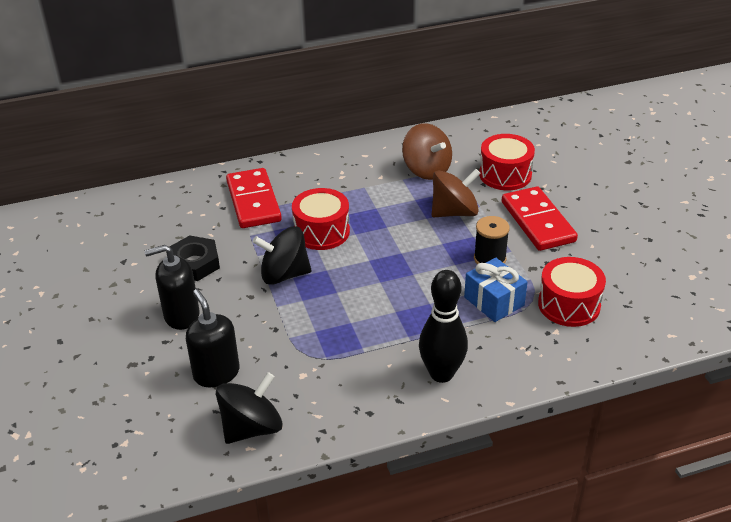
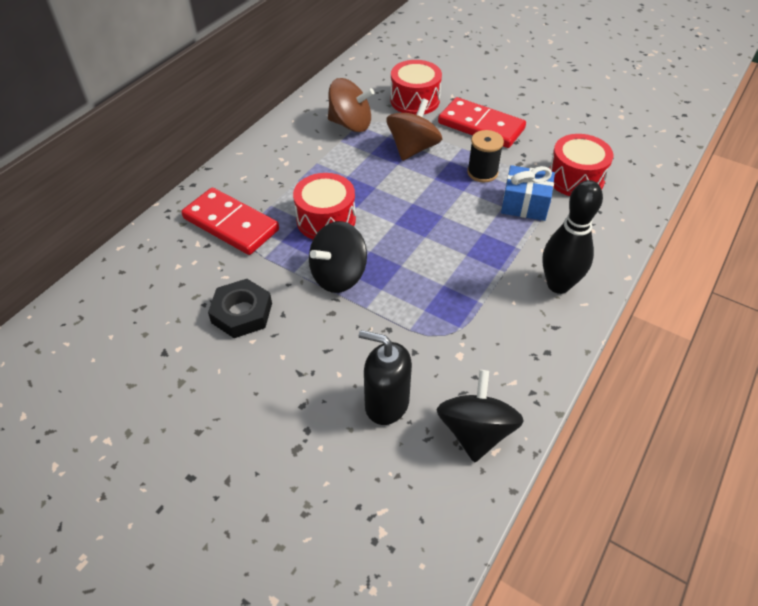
camera: 40 degrees left, 10 degrees up
(181, 315) = (289, 370): black soap dispenser -> none

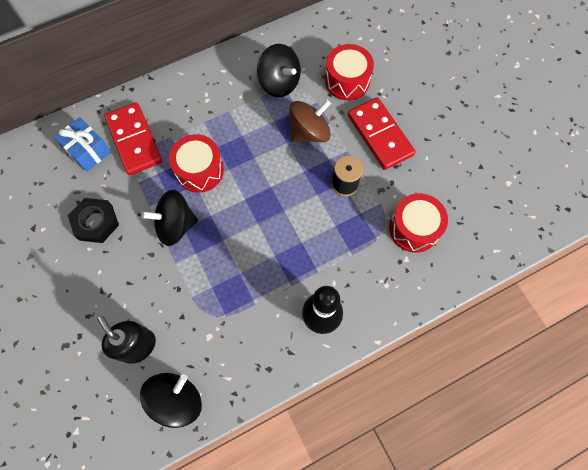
camera: 30 degrees right, 20 degrees up
(350, 124) = (279, 83): brown spinning top -> black spinning top
(525, 204) = (353, 232): blue gift -> blue gift (88, 151)

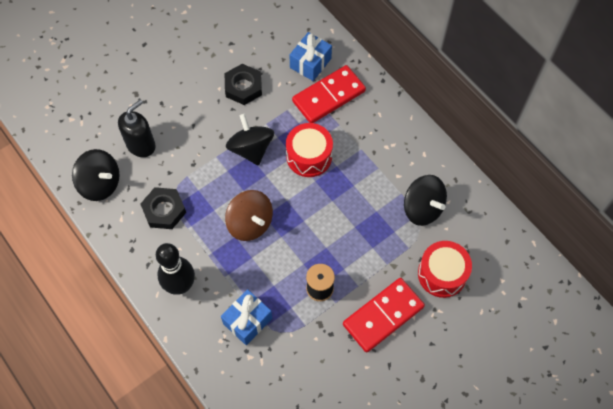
camera: 80 degrees right, 5 degrees down
(228, 327) = (164, 210): none -> black nut
(279, 83) = (422, 208): black spinning top -> black spinning top turned 75 degrees counterclockwise
(309, 132) = (371, 246): brown spinning top -> brown spinning top (250, 223)
(369, 256) = (247, 321): none -> blue gift
(414, 228) = (283, 361): red drum -> none

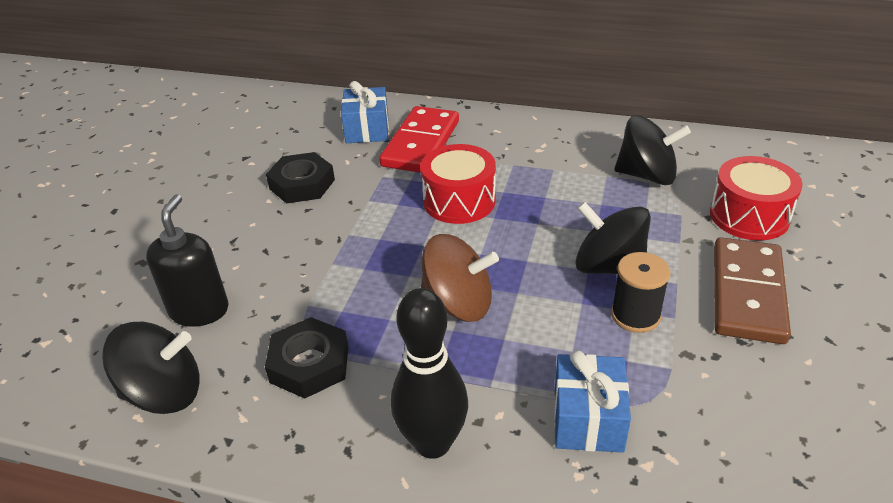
camera: 35 degrees left, 25 degrees down
(251, 149) = (374, 232): black spinning top -> black spinning top (609, 266)
(383, 315) = (747, 293): red domino -> brown domino

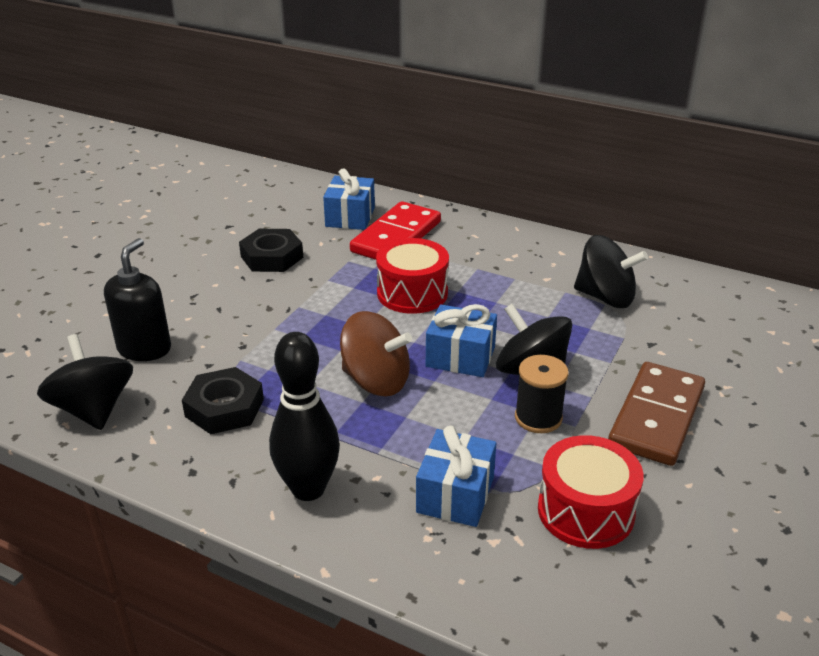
camera: 10 degrees right, 5 degrees down
(164, 393) = (93, 409): black spinning top -> black spinning top turned 120 degrees counterclockwise
(533, 262) = (460, 357): none -> blue gift
(749, 216) = (692, 349): red drum -> red drum (585, 511)

